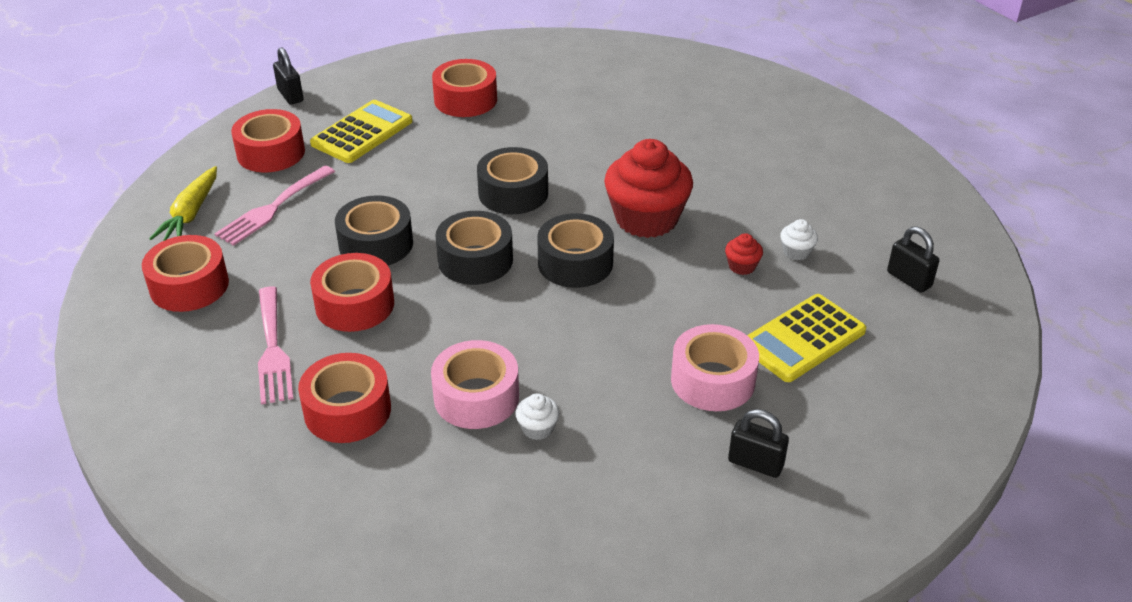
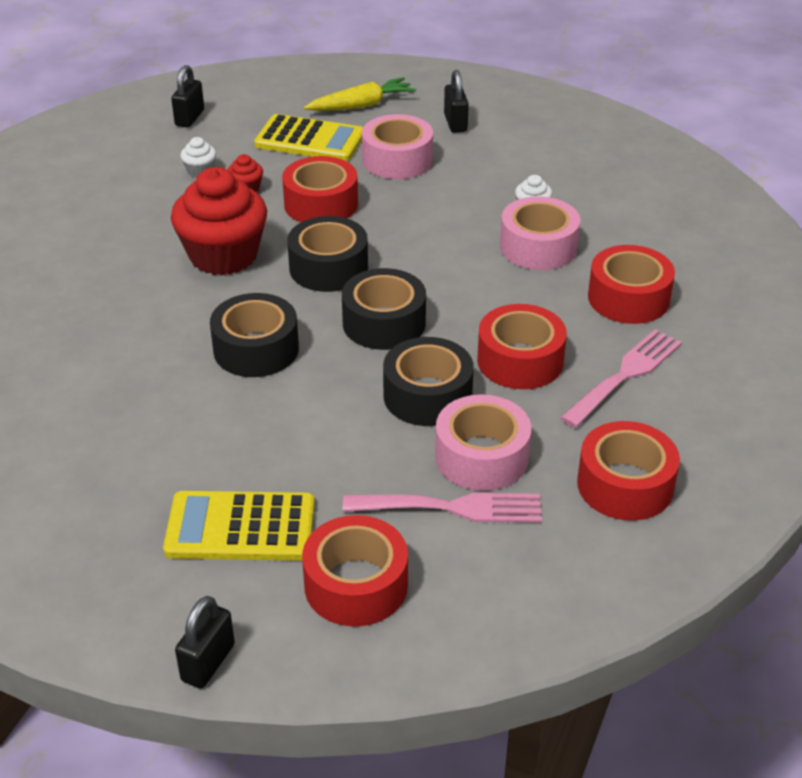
camera: 125 degrees left, 0 degrees up
(191, 214) = (531, 571): yellow carrot -> yellow carrot (361, 105)
(294, 239) = (481, 457): none -> pink tape
(465, 100) = (90, 478): red tape -> red tape (321, 204)

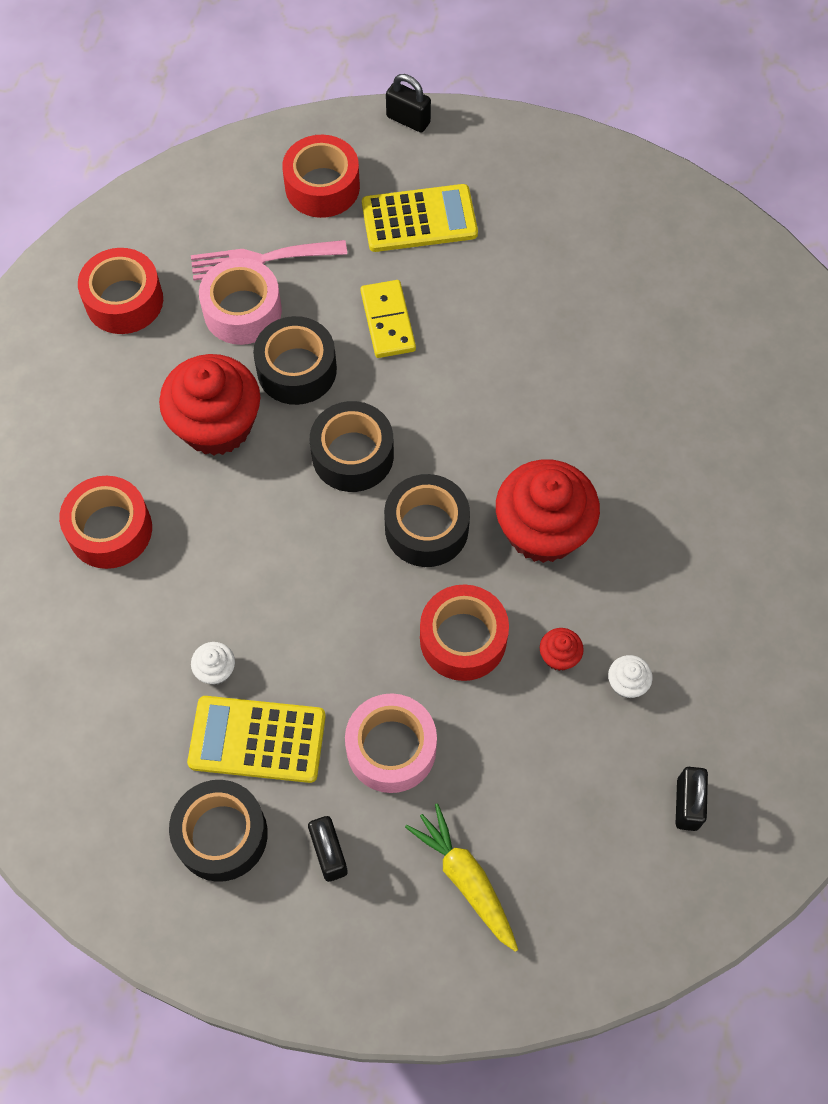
camera: 170 degrees right, 25 degrees up
(208, 662) = (408, 120): black padlock -> black padlock turned 75 degrees counterclockwise
(256, 349) = (465, 402): black tape -> black tape (221, 835)
(310, 140) = (513, 777): yellow calculator -> yellow calculator (257, 739)
(315, 426) = (387, 321): none -> yellow domino
(361, 105) = (466, 879): yellow carrot -> yellow carrot turned 90 degrees clockwise
(520, 360) = (216, 425): red tape -> red cupcake
(538, 247) = (206, 600): pink tape -> none
(625, 375) = (118, 422): pink fork -> none

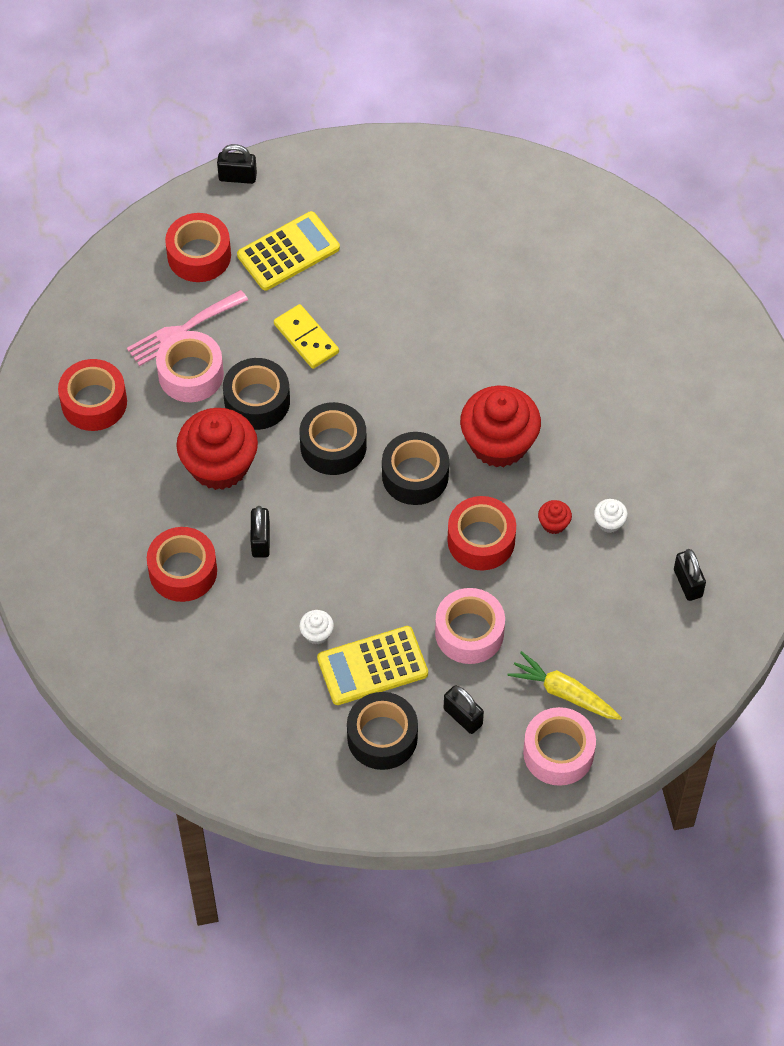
camera: 25 degrees left, 5 degrees down
(214, 531) = (261, 541): none -> black padlock
(420, 955) = (558, 752): none -> pink tape

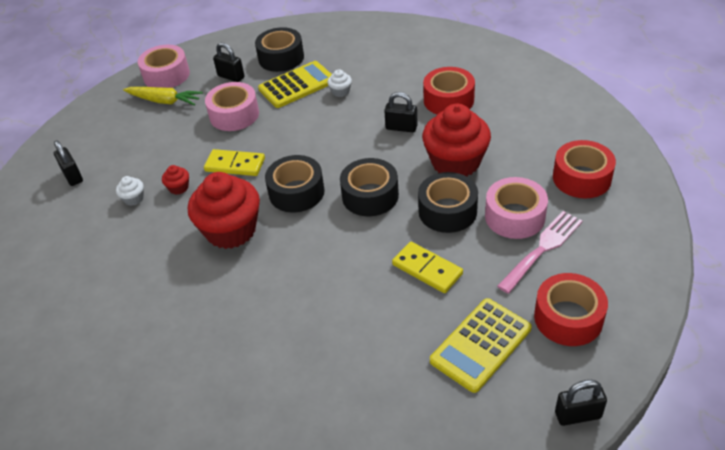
camera: 170 degrees right, 15 degrees down
(261, 541) = (401, 127): black padlock -> black padlock turned 60 degrees counterclockwise
(481, 540) = (235, 165): red tape -> yellow domino

